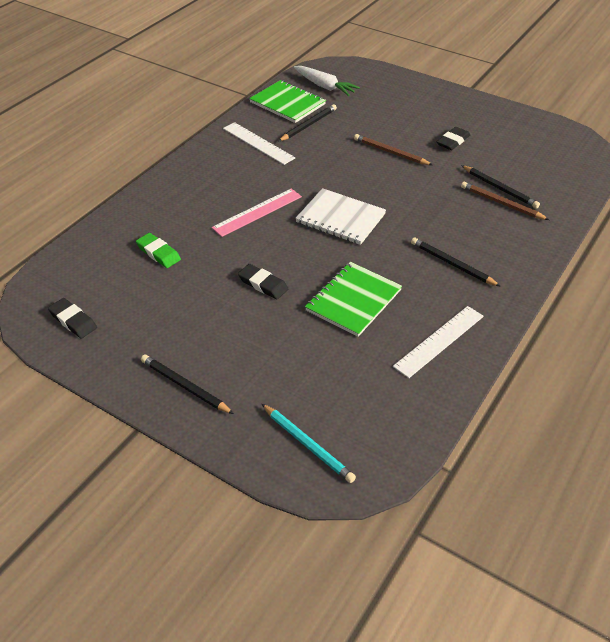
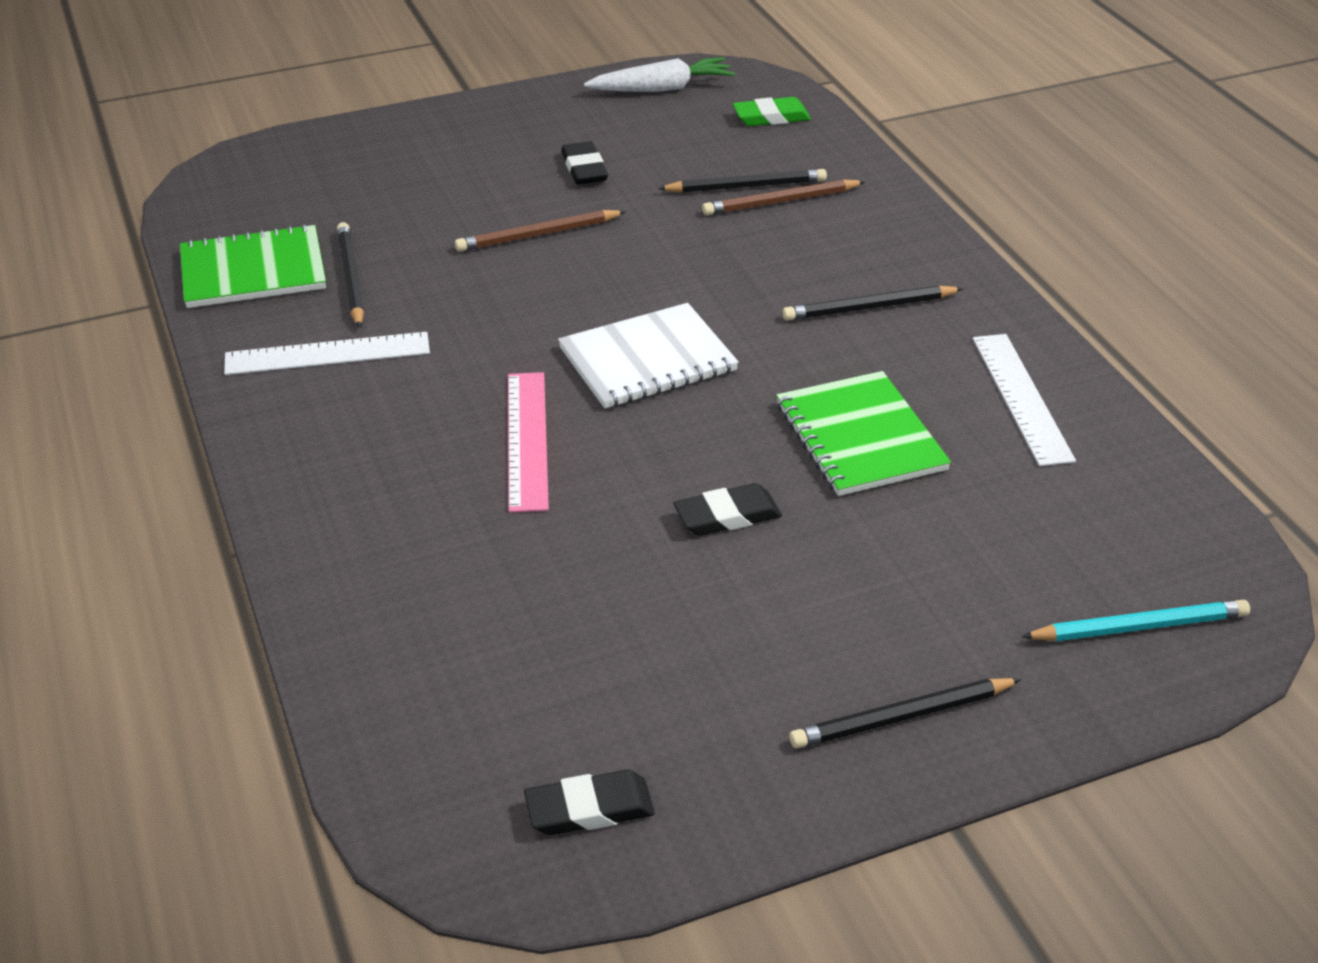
camera: 55 degrees left, 5 degrees down
(158, 253) = (508, 609): green eraser -> green eraser (771, 117)
(324, 86) = (262, 211): white carrot -> white carrot (662, 88)

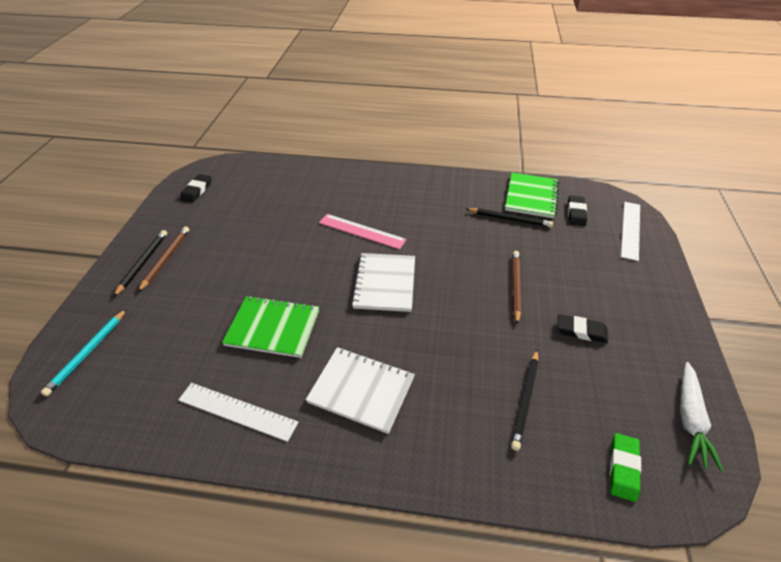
camera: 120 degrees right, 5 degrees up
(327, 354) = (456, 200): white ruler -> white ruler (630, 230)
(727, 516) = (271, 265): black eraser -> black eraser (576, 213)
(781, 201) = (498, 409): brown pencil -> brown pencil (166, 259)
(869, 307) = (361, 390): black pencil -> white notebook

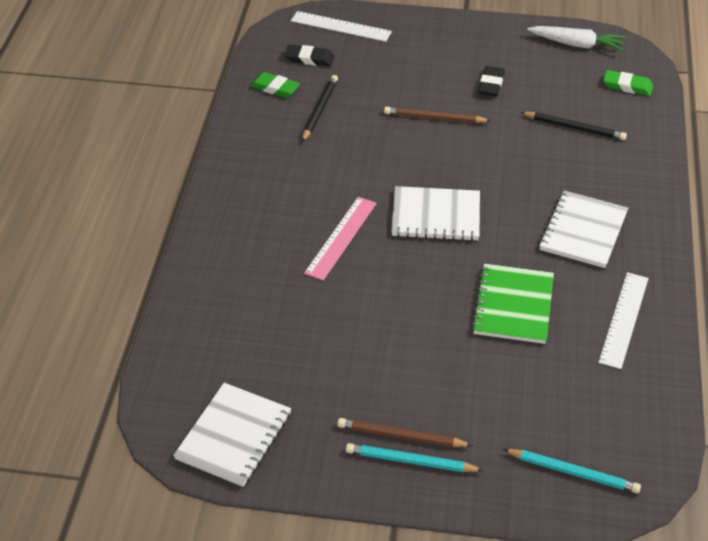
camera: 90 degrees left, 0 degrees up
(143, 263) = (411, 461): black pencil -> turquoise pencil
(197, 190) = (234, 436): black eraser -> white notebook
(531, 196) = (275, 88): green notebook -> green eraser

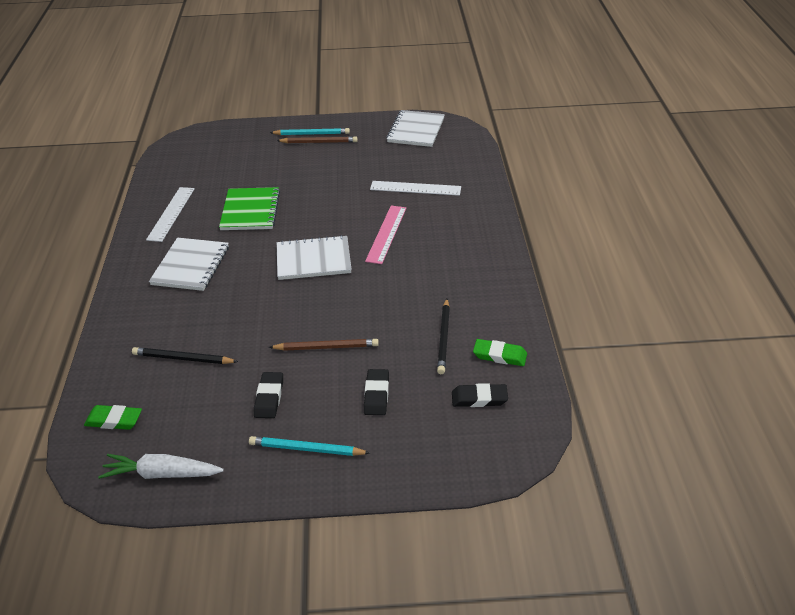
camera: 170 degrees right, 5 degrees down
(341, 26) = (460, 453): white ruler -> white ruler (415, 188)
(396, 73) = (376, 395): none -> black eraser
(573, 472) = (218, 141): turquoise pencil -> turquoise pencil (307, 449)

